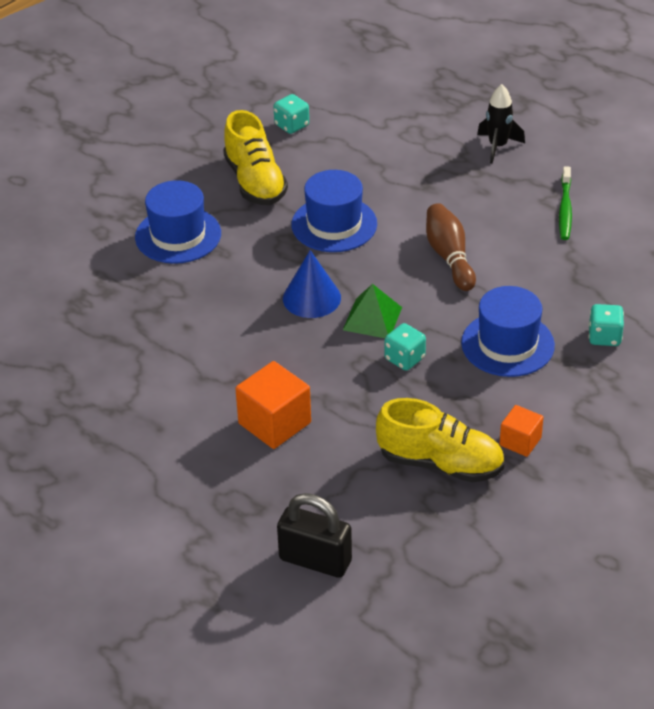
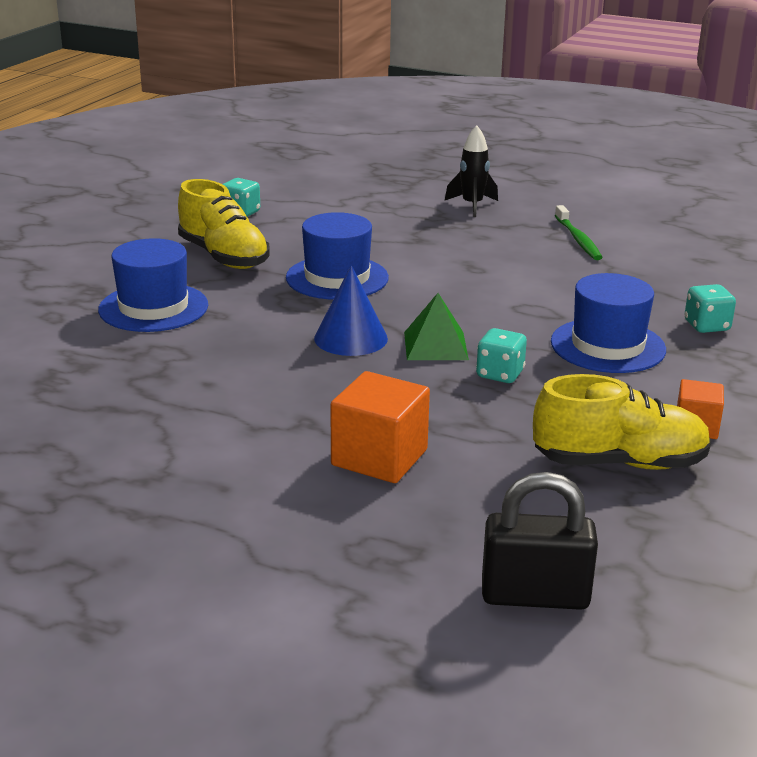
camera: 20 degrees left, 15 degrees down
(449, 256) = (485, 287): brown bowling pin -> none

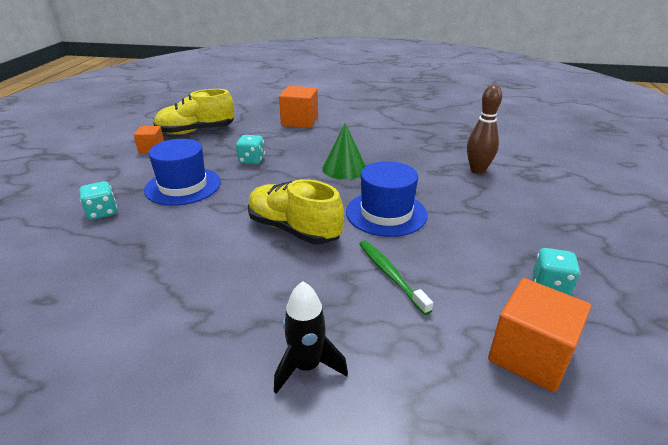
camera: 165 degrees right, 5 degrees up
(153, 307) = (477, 170): blue hat -> brown bowling pin
(224, 257) = (490, 220): yellow shoe -> yellow shoe (293, 229)
(310, 191) = (530, 355): none -> orange cube
(351, 338) = (344, 168): blue cone -> green cone
(435, 345) = (292, 171): green pyramid -> none
(535, 596) = (235, 97): black padlock -> none
(578, 239) = (175, 311): green toothbrush -> green toothbrush (390, 275)

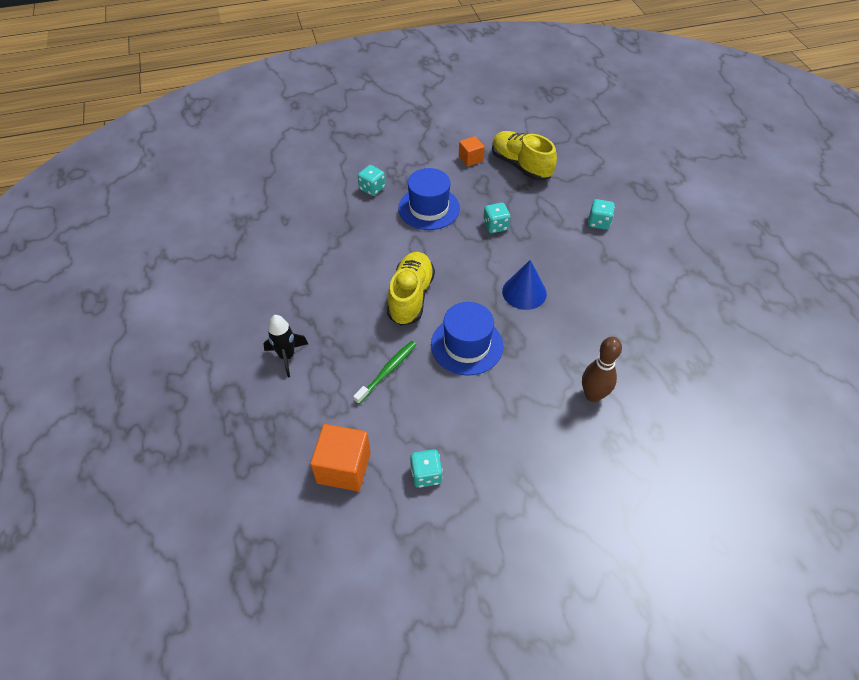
camera: 65 degrees right, 20 degrees up
(299, 121) = (598, 222): orange cube -> turquoise dice
(344, 168) = (524, 292): green cone -> blue cone

